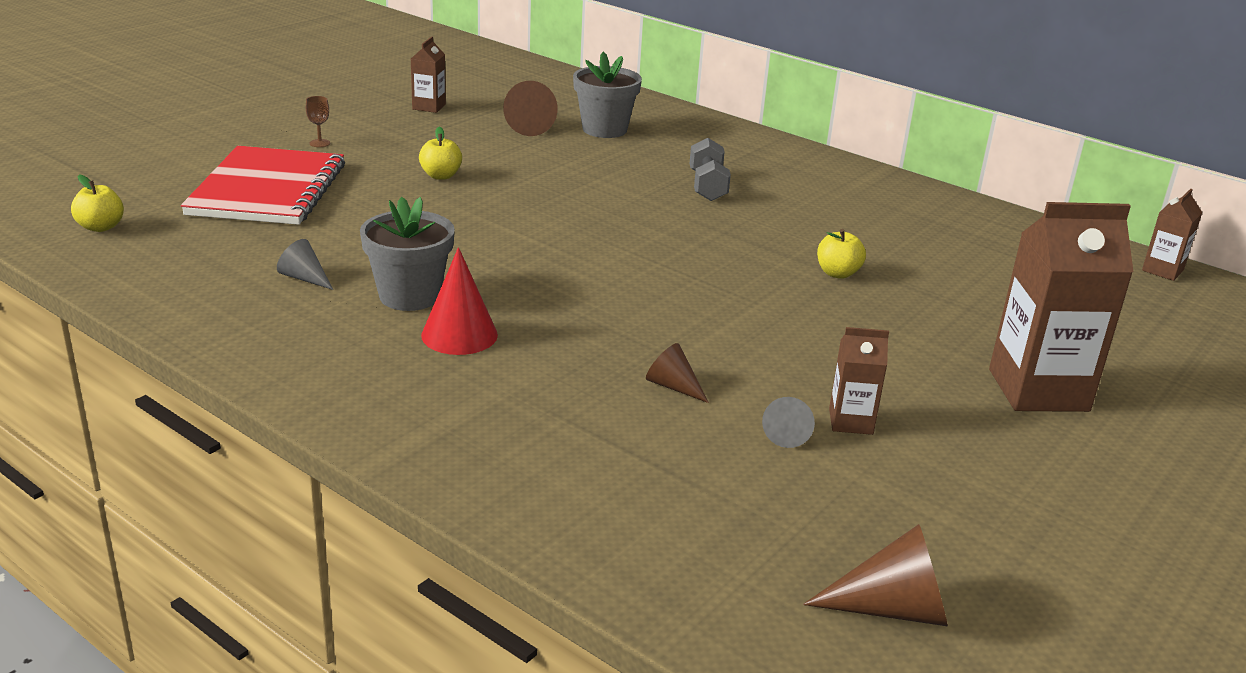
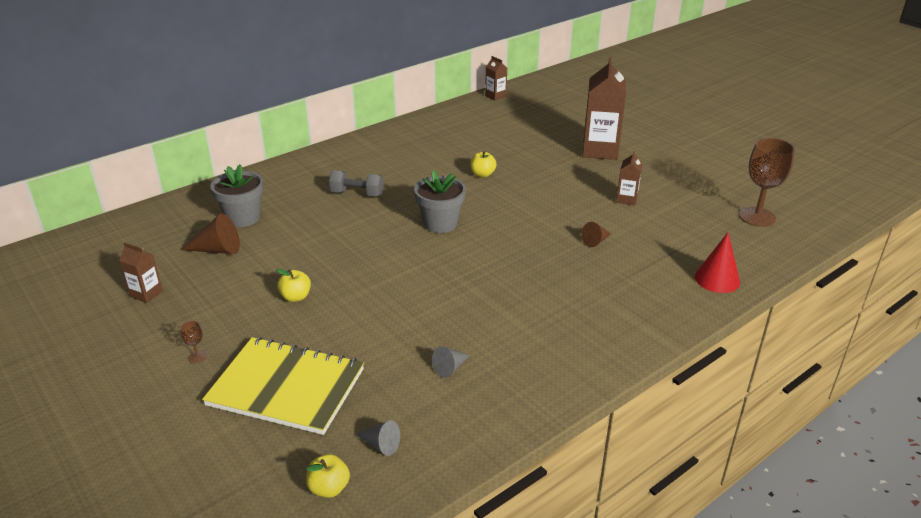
camera: 75 degrees left, 5 degrees up
(268, 189) = (286, 387): red notebook -> yellow notebook
(409, 296) = (484, 322): grey flower pot -> grey flower pot (440, 223)
(459, 335) = (536, 305): red cone -> red cone (717, 279)
(787, 433) = (637, 217): grey cone -> grey cone (380, 445)
(892, 608) = (757, 217): brown cone -> brown goblet

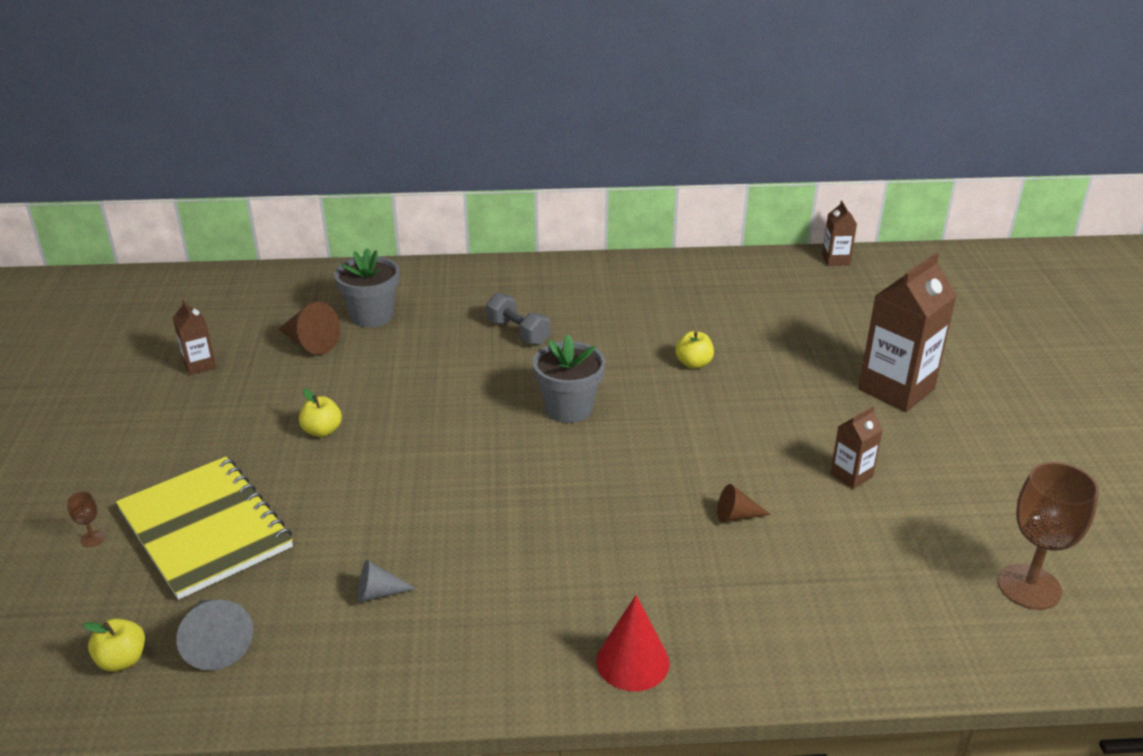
camera: 35 degrees right, 0 degrees up
(197, 357) = (168, 455): brown goblet -> brown goblet (92, 539)
(380, 445) = (216, 642): grey cone -> grey cone, size x1.64
(717, 279) = (847, 649): red cone -> red cone (632, 661)

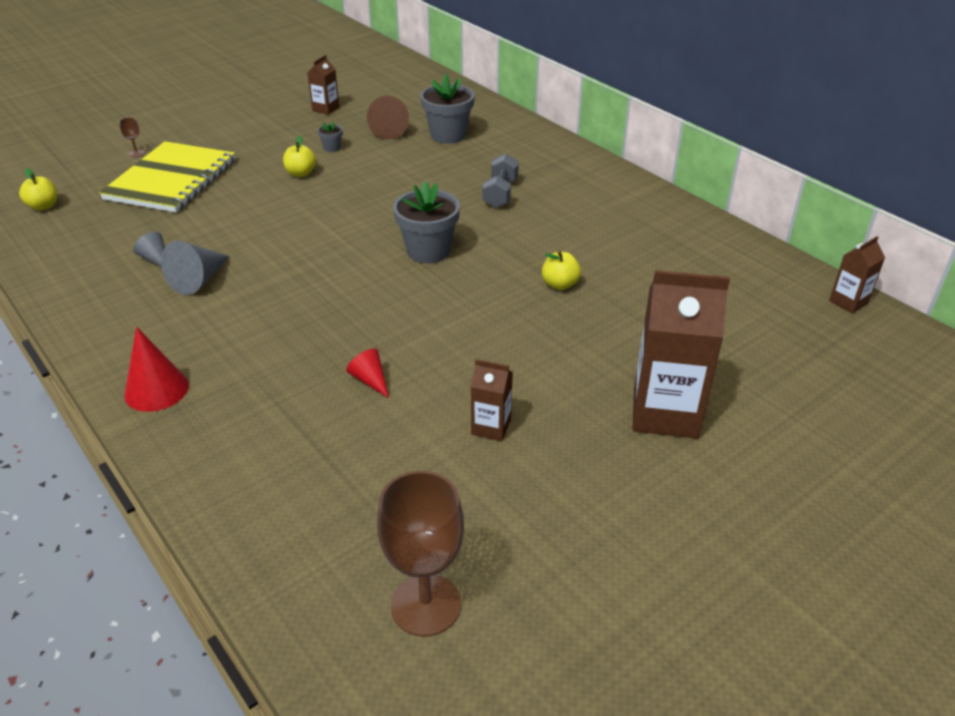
camera: 55 degrees right, 5 degrees up
(216, 642) = (75, 226): grey cone -> grey cone (199, 279)
(296, 392) = (332, 148): none -> grey flower pot
(737, 516) = (370, 380): brown cone -> red cone

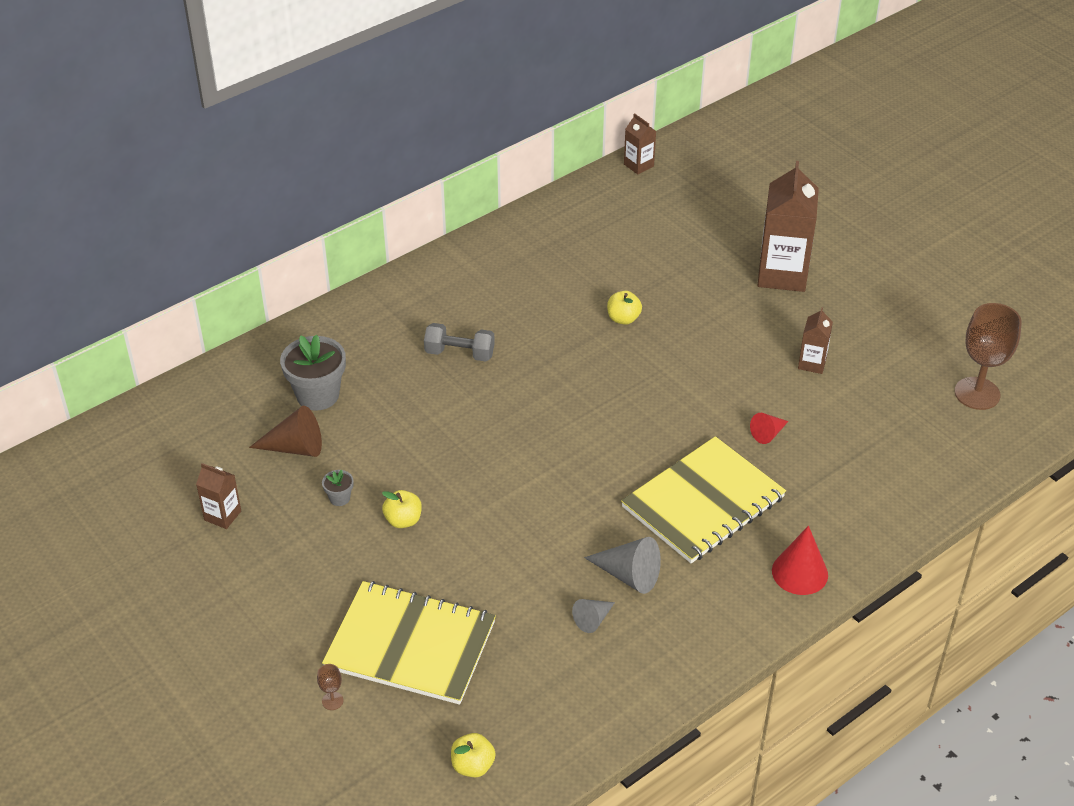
camera: 90 degrees left, 5 degrees up
(277, 328) = (703, 502): none -> yellow notebook
(428, 251) = (571, 405): grey flower pot -> none

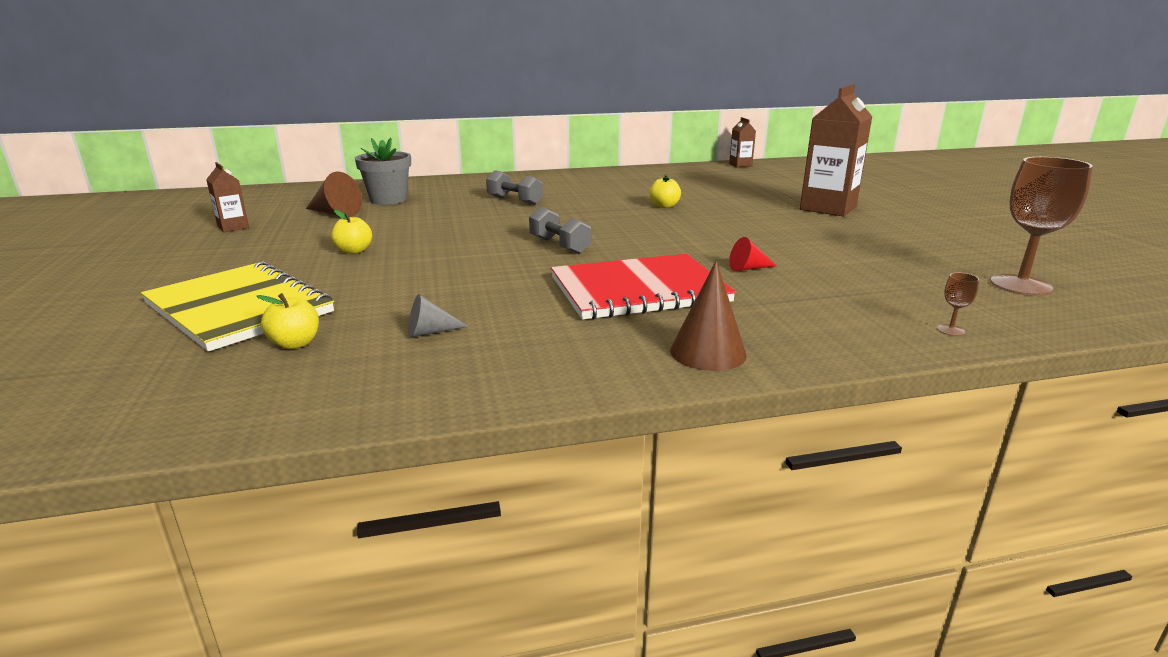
camera: 25 degrees right, 20 degrees down
(332, 701) = (112, 322): brown goblet -> brown goblet (950, 330)
(339, 498) = (326, 235): grey flower pot -> none
(473, 766) = (136, 399): yellow apple -> yellow apple (295, 343)
(584, 445) = (559, 246): none -> grey dumbbell
(628, 575) = (507, 314): grey cone -> none
(703, 502) = (639, 290): yellow notebook -> red notebook
(799, 572) = (708, 352): red cone -> brown cone
(812, 363) = (827, 244): brown carton -> none

